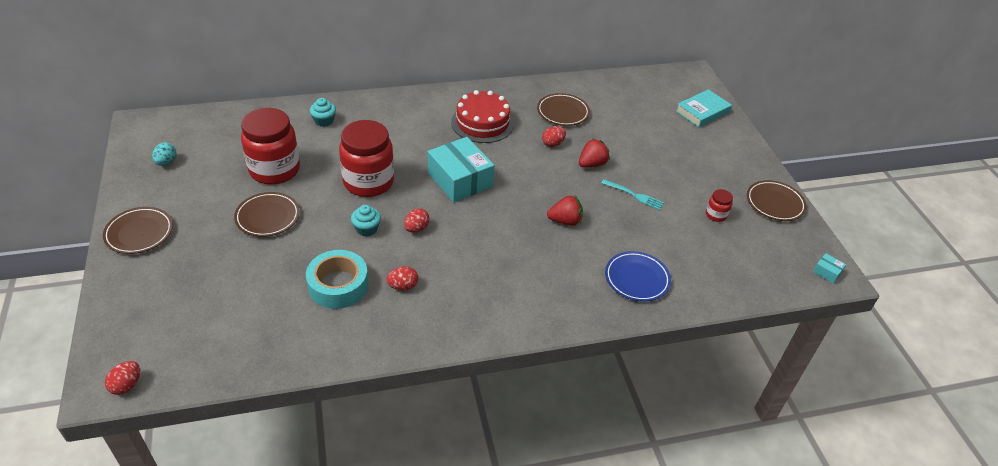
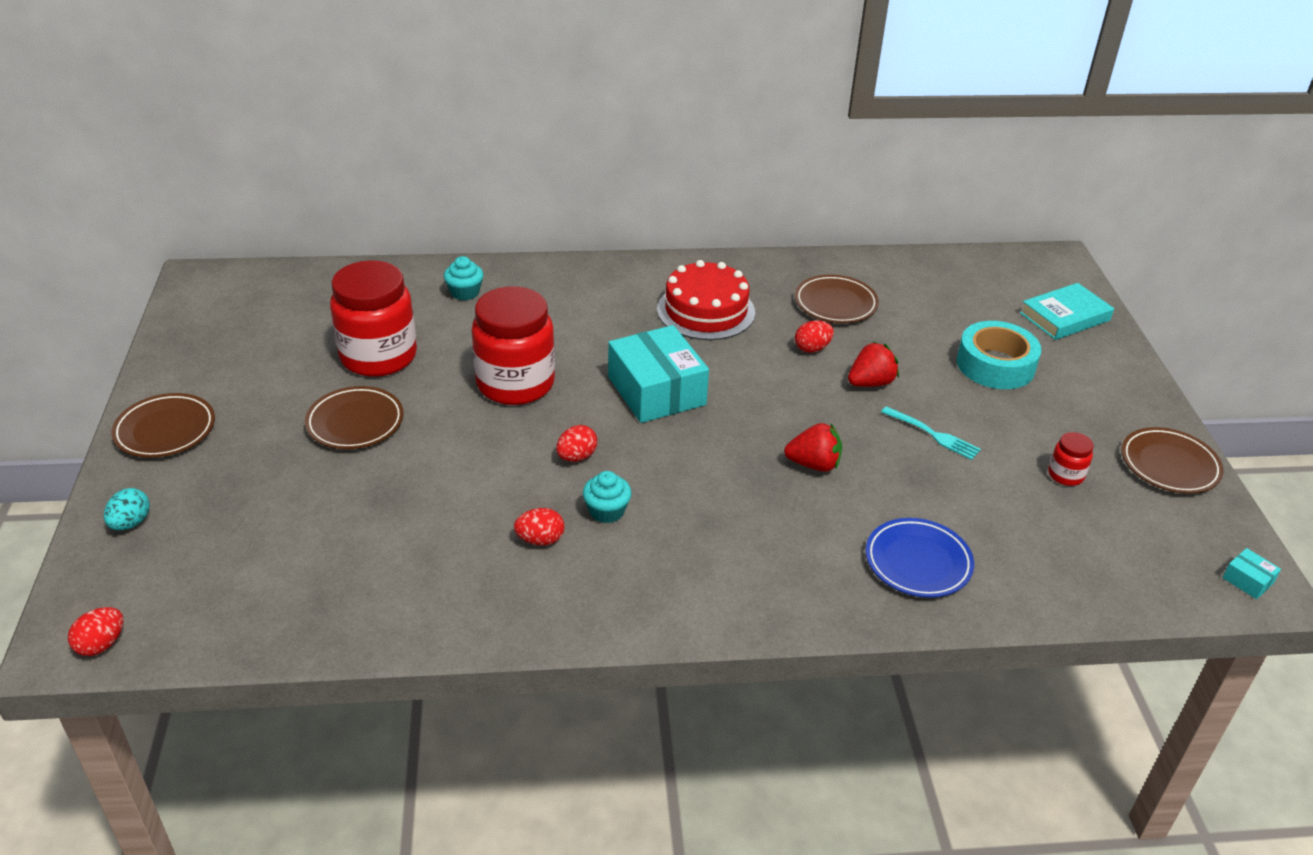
camera: 10 degrees right, 5 degrees down
(166, 162) = (224, 334): turquoise egg -> turquoise egg (131, 523)
(338, 285) = (442, 529): turquoise tape -> turquoise tape (995, 365)
(366, 229) = (500, 451): turquoise cupcake -> turquoise cupcake (606, 511)

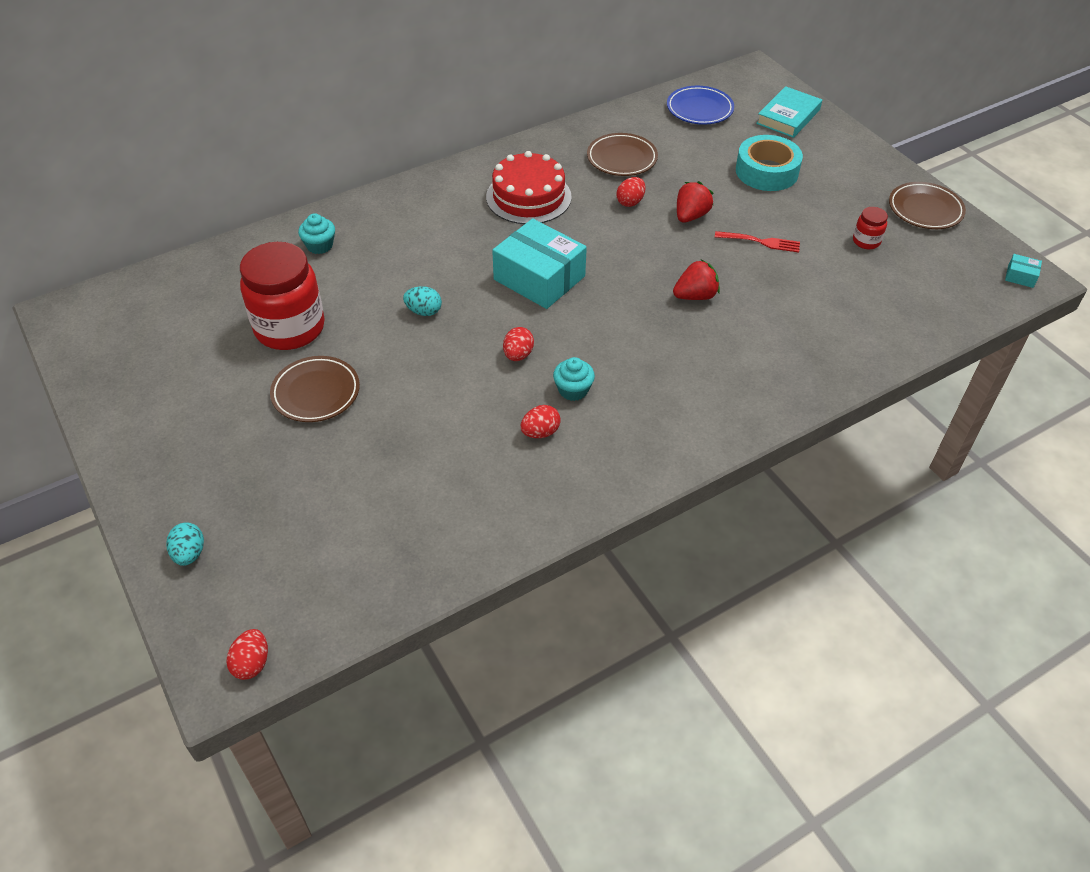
camera: 25 degrees left, 10 degrees up
(165, 430) = (151, 462): brown plate -> none
(515, 384) = (424, 311): red jar -> turquoise egg
(918, 562) = (814, 344): blue plate -> blue plate (699, 109)
(932, 434) = (760, 242): turquoise fork -> red fork

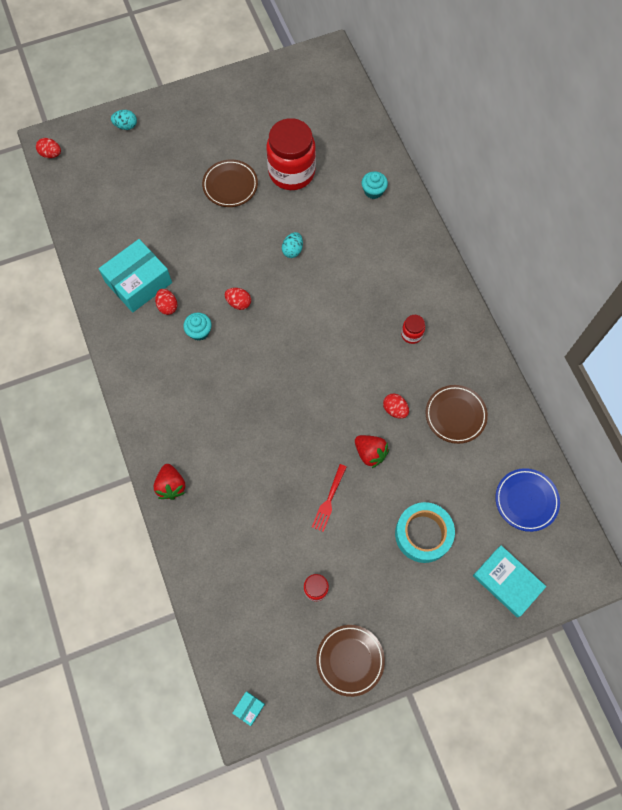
camera: 100 degrees right, 20 degrees up
(528, 197) = (411, 334): red cake -> red jar
(539, 278) = (314, 327): turquoise box -> turquoise box (138, 282)
(695, 296) = (275, 432): red strawberry -> red strawberry (171, 486)

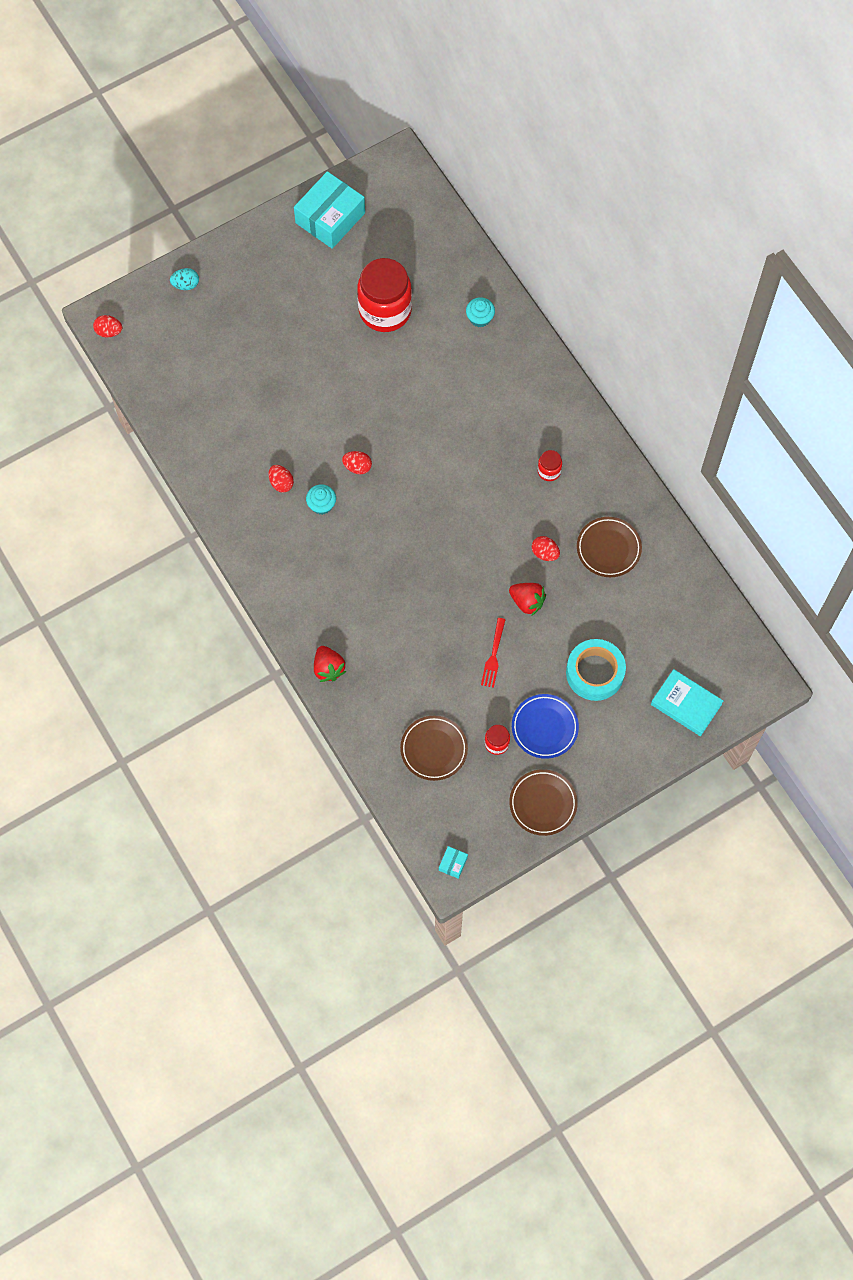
camera: 10 degrees left, 0 degrees up
(138, 282) = (243, 462): turquoise box -> turquoise box (330, 218)
(230, 185) = (320, 336): brown plate -> brown plate (434, 749)
(292, 250) = (404, 399): turquoise egg -> none
(526, 500) = (693, 622): blue plate -> blue plate (544, 727)

